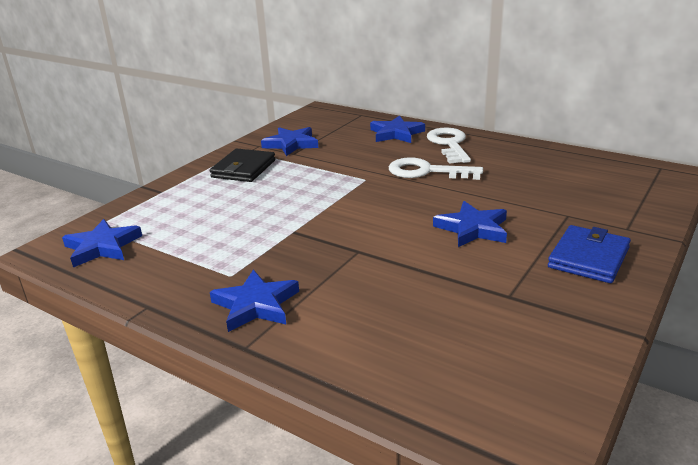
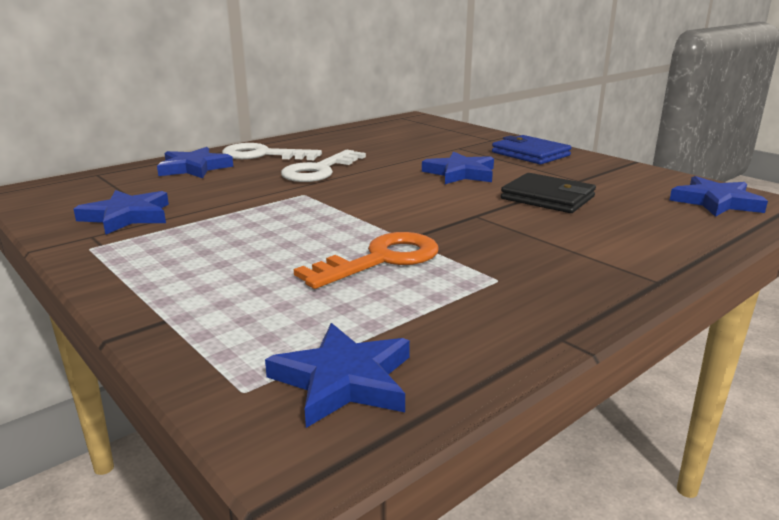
camera: 75 degrees left, 5 degrees down
(243, 169) = (168, 251): black wallet -> black wallet (547, 198)
(251, 229) = (381, 260): none -> orange key
(256, 305) = (573, 270): blue star -> blue star (716, 202)

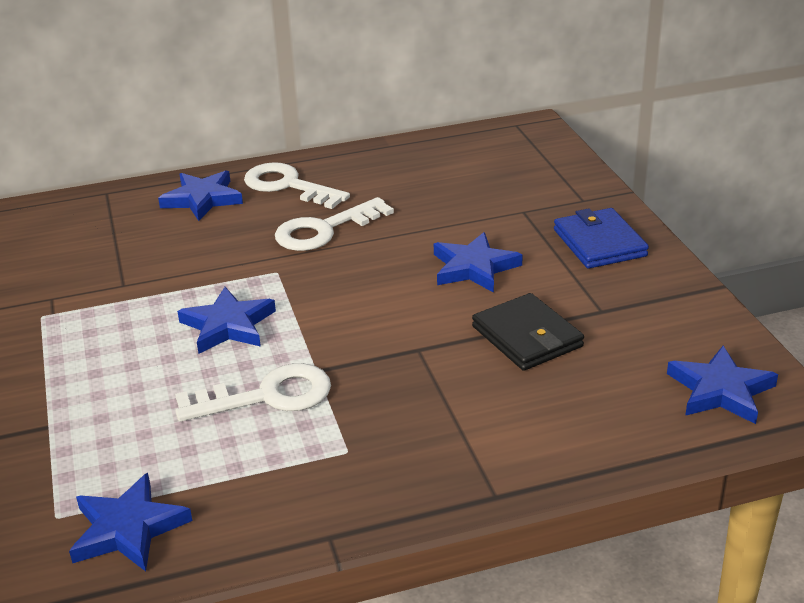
camera: 25 degrees right, 10 degrees up
(127, 216) = (95, 274): blue star -> blue star (228, 325)
(381, 260) = (267, 396): orange key -> white key

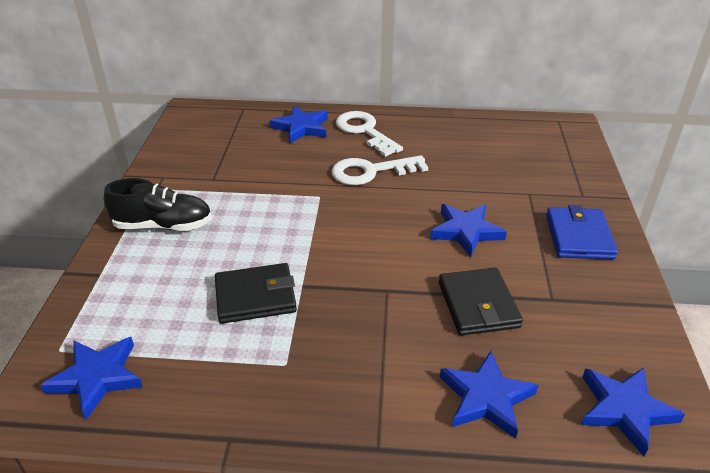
camera: 20 degrees right, 5 degrees up
(94, 352) = (163, 225): none -> black shoe
(228, 325) = (262, 230): blue star -> blue star (486, 397)
(267, 396) = (255, 297): white key -> black wallet

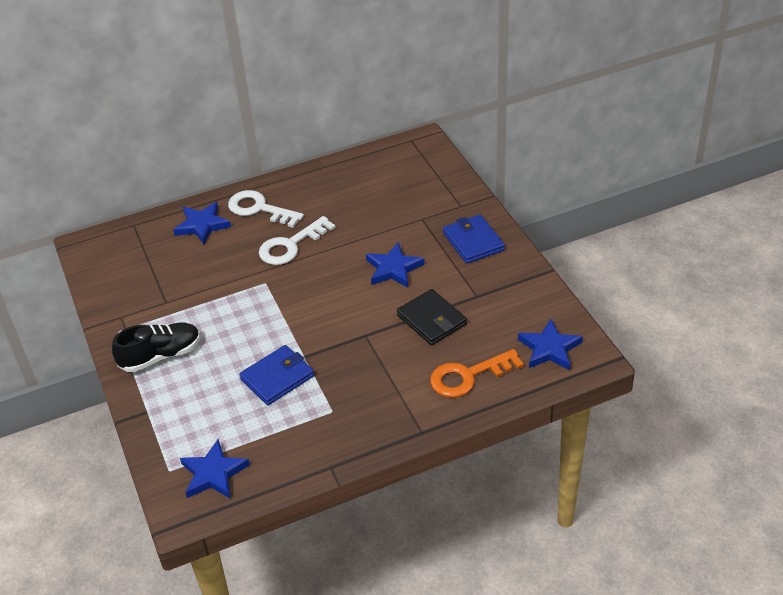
camera: 25 degrees left, 5 degrees up
(255, 297) = (277, 378): black wallet -> blue wallet
(486, 397) = (468, 376): blue star -> orange key

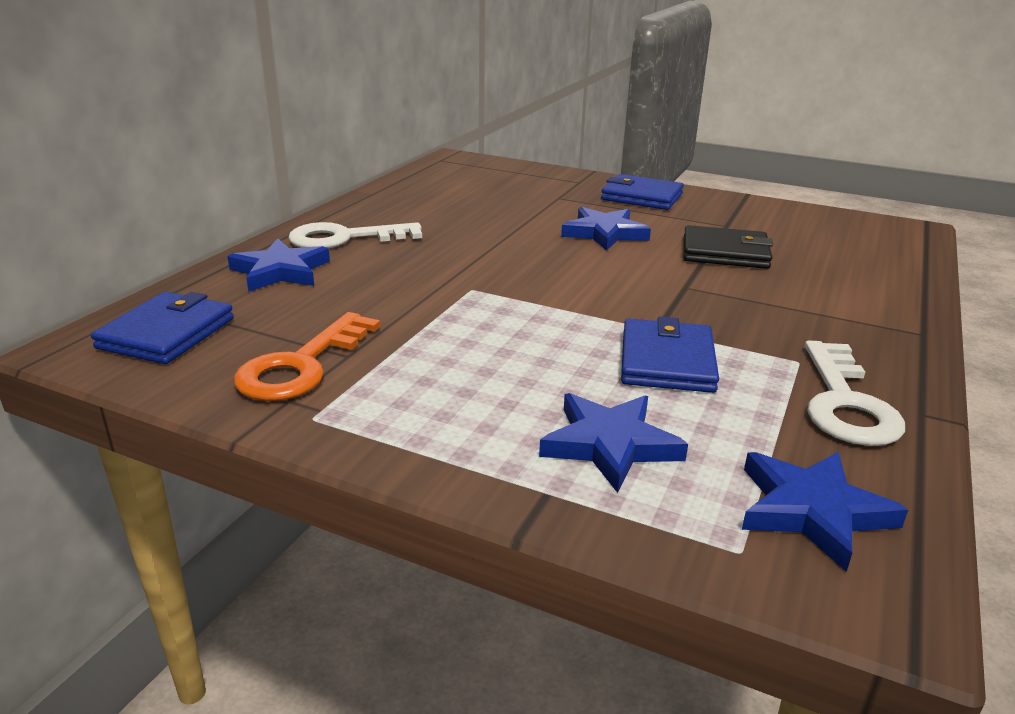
camera: 45 degrees left, 15 degrees down
(119, 251) = (167, 333): none -> blue wallet
(160, 356) = (446, 414): black shoe -> none
(291, 245) = (445, 252): white key -> white key (845, 403)
(468, 376) = (854, 276): orange key -> orange key (302, 366)
(549, 348) = (867, 234): blue star -> blue star (610, 445)

